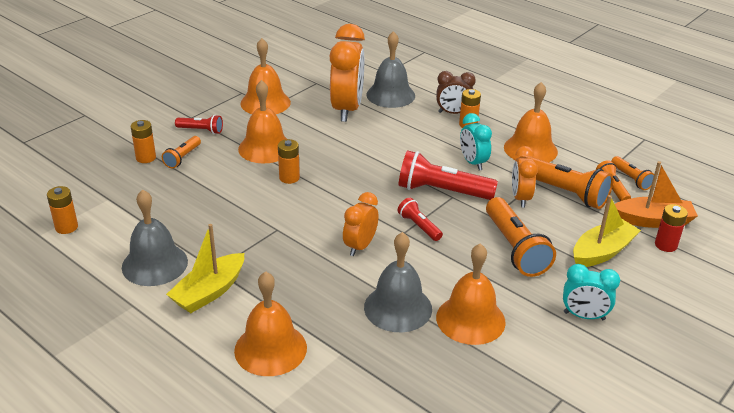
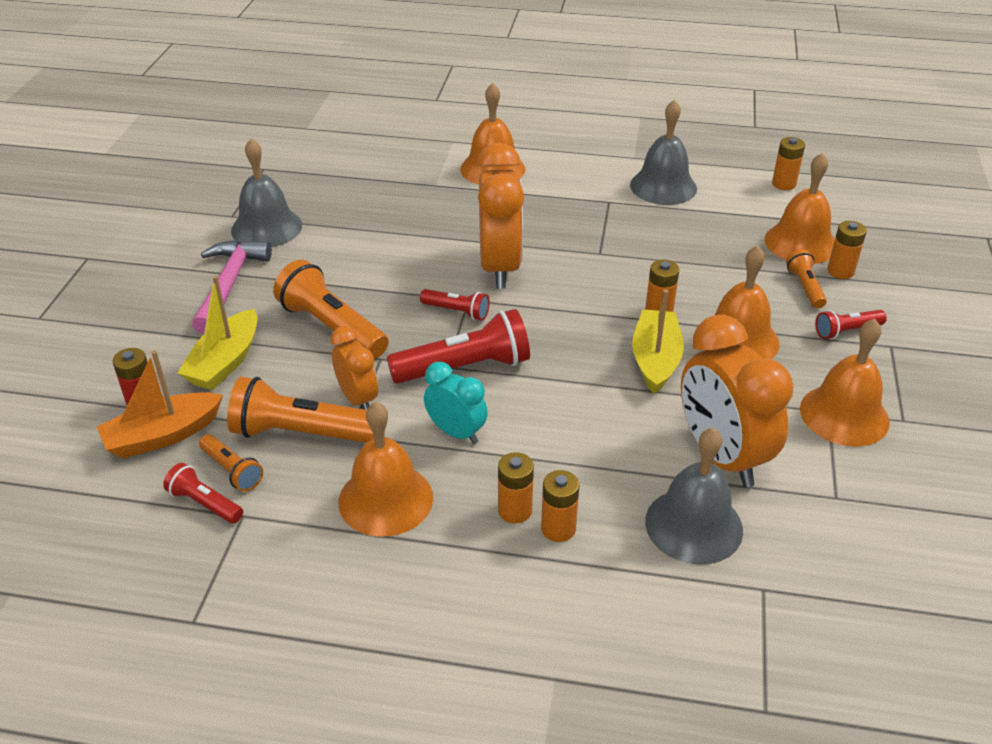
camera: 150 degrees right, 5 degrees up
(209, 292) = (589, 184): yellow boat -> yellow boat (655, 360)
(360, 246) = (499, 267): orange clock -> orange clock, size x1.81
(398, 308) = (415, 229): grey bell -> grey bell (266, 227)
(453, 113) = (558, 529): brown clock -> orange battery
(470, 319) = (341, 243): orange bell -> orange bell (801, 243)
(584, 316) = (229, 284): turquoise clock -> pink hammer
(631, 179) = (205, 503): orange flashlight -> red flashlight

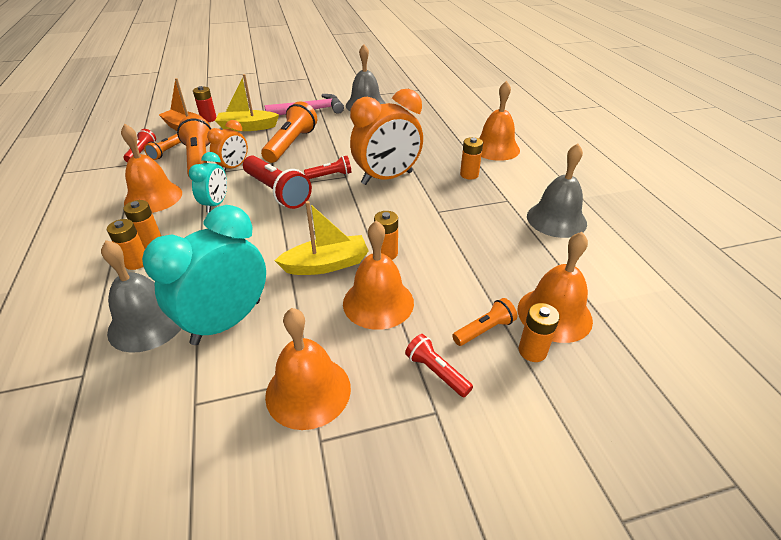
camera: 65 degrees right, 0 degrees up
(457, 311) = (330, 175): red flashlight -> red flashlight turned 105 degrees counterclockwise
(721, 456) = (227, 322): orange clock -> turquoise clock
(783, 184) = (642, 285): orange battery -> orange battery (469, 174)

